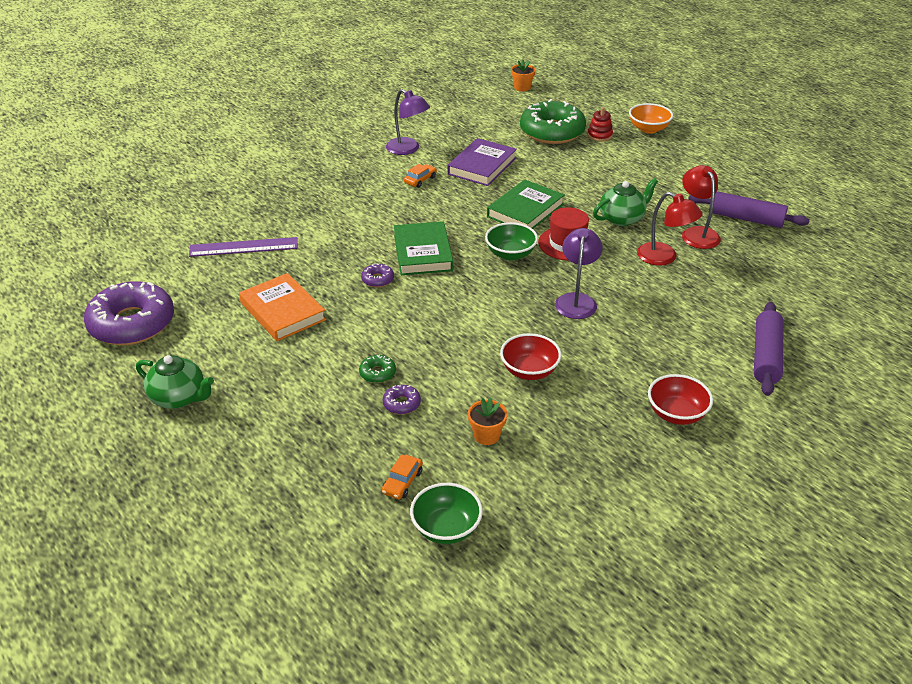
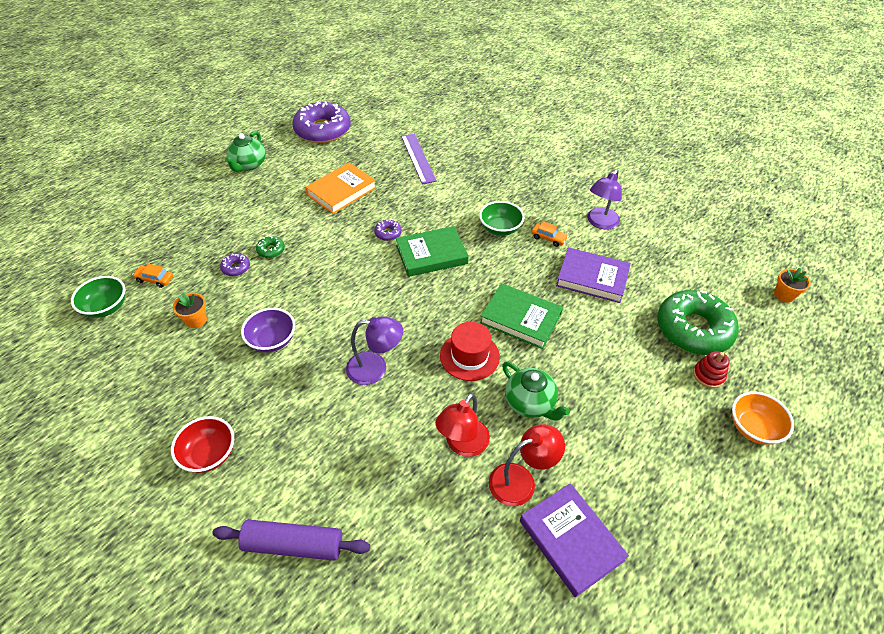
camera: 80 degrees right, 10 degrees up
(510, 254) = (441, 313): green bowl -> green bowl (500, 229)
(529, 371) = (272, 340): red bowl -> purple bowl
(745, 218) = (571, 540): purple rolling pin -> purple book

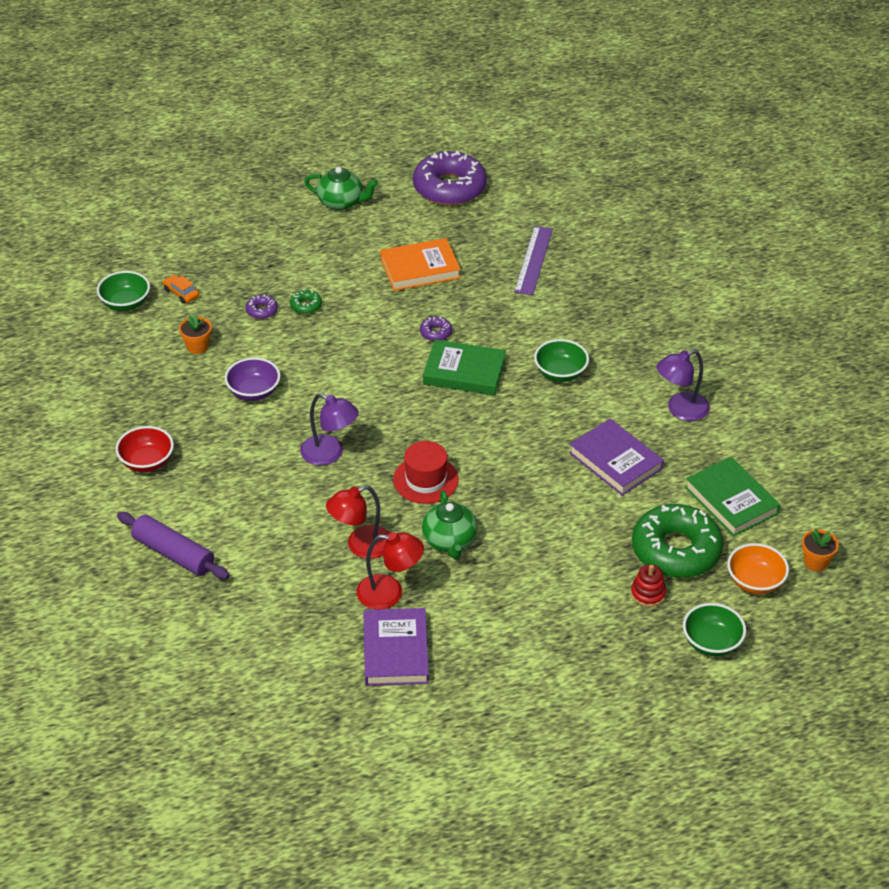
camera: 30 degrees right, 5 degrees down
(248, 165) = (341, 202): green teapot -> green teapot turned 120 degrees counterclockwise
(520, 318) = (504, 468): green book -> green book (731, 500)
(548, 238) = (605, 403): orange car -> none
(753, 428) = (646, 651): orange bowl -> orange bowl (755, 582)
(787, 395) = (711, 643): none -> green bowl

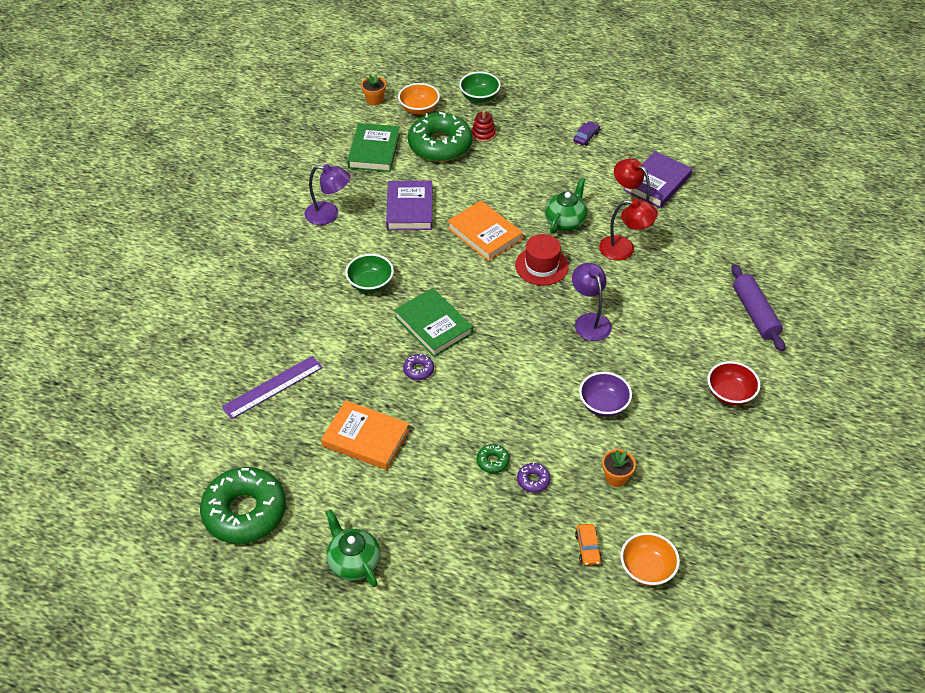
camera: 140 degrees left, 5 degrees up
(125, 303) = (647, 569): green bowl -> orange bowl
(449, 188) = (245, 512): purple donut -> green donut
(514, 479) = (484, 234): none -> orange book
(533, 665) = (586, 137): none -> purple car

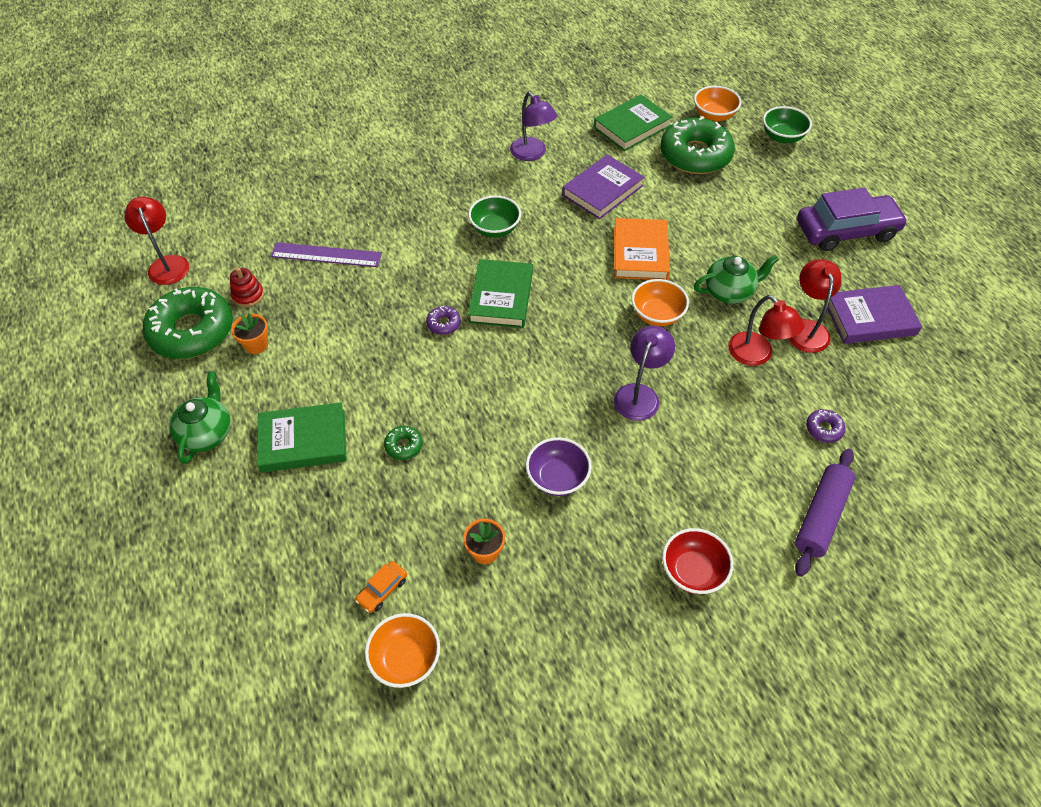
camera: 45 degrees right, 5 degrees up
(153, 484) = (167, 264): none -> red lamp
(366, 438) = (337, 346): orange book -> none
(374, 100) = (684, 87): orange flower pot -> orange flower pot (256, 345)
(425, 512) = (303, 441): none -> green book
(483, 134) = (746, 169): red stacking toy -> red stacking toy (248, 295)
(533, 480) = (414, 490): purple donut -> purple donut (824, 429)
(541, 266) = (657, 315): red hat -> orange bowl
(586, 137) = (846, 231): purple car -> purple car, size x2.47

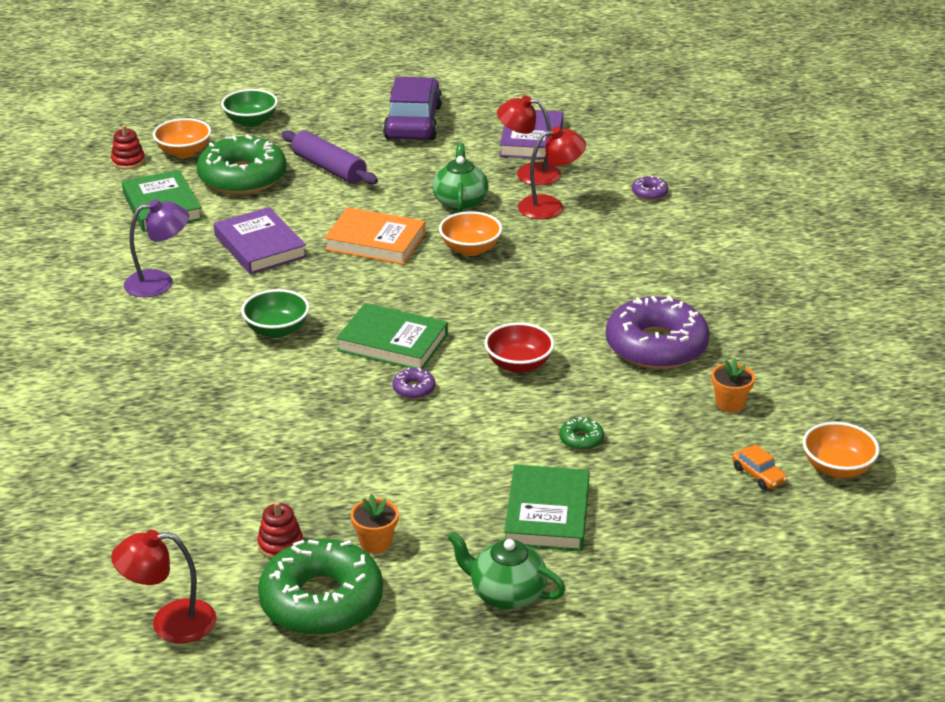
camera: 75 degrees left, 20 degrees down
(326, 255) = (242, 469): purple ruler -> none
(557, 478) = (656, 346): purple bowl -> purple donut
(640, 394) = (571, 279): purple lamp -> none
(684, 93) = (128, 161): none -> red stacking toy
(693, 571) = (779, 291): red bowl -> red bowl (518, 365)
(821, 516) = (740, 217): purple rolling pin -> purple rolling pin (329, 168)

